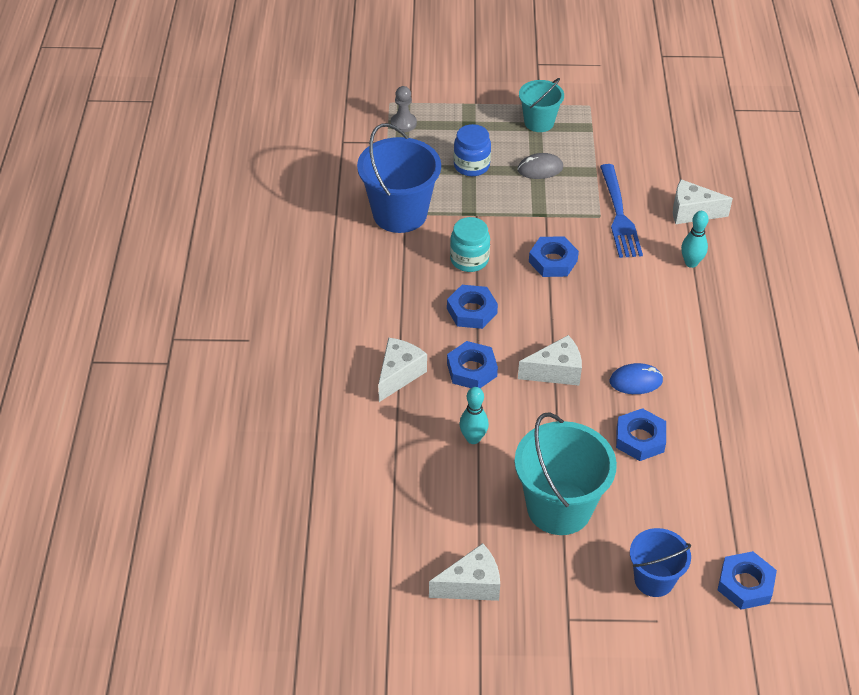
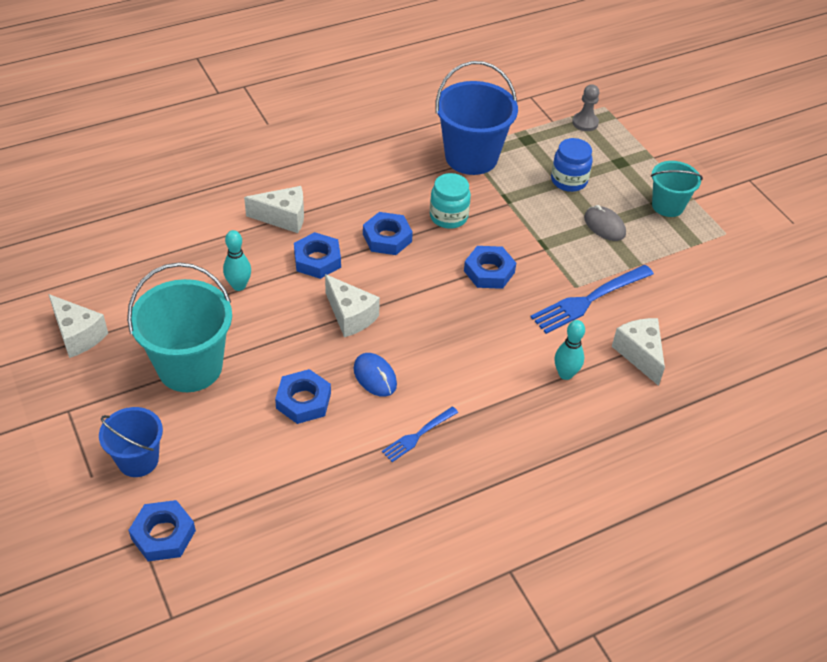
camera: 60 degrees right, 0 degrees up
(712, 377) = (418, 435): none -> blue fork

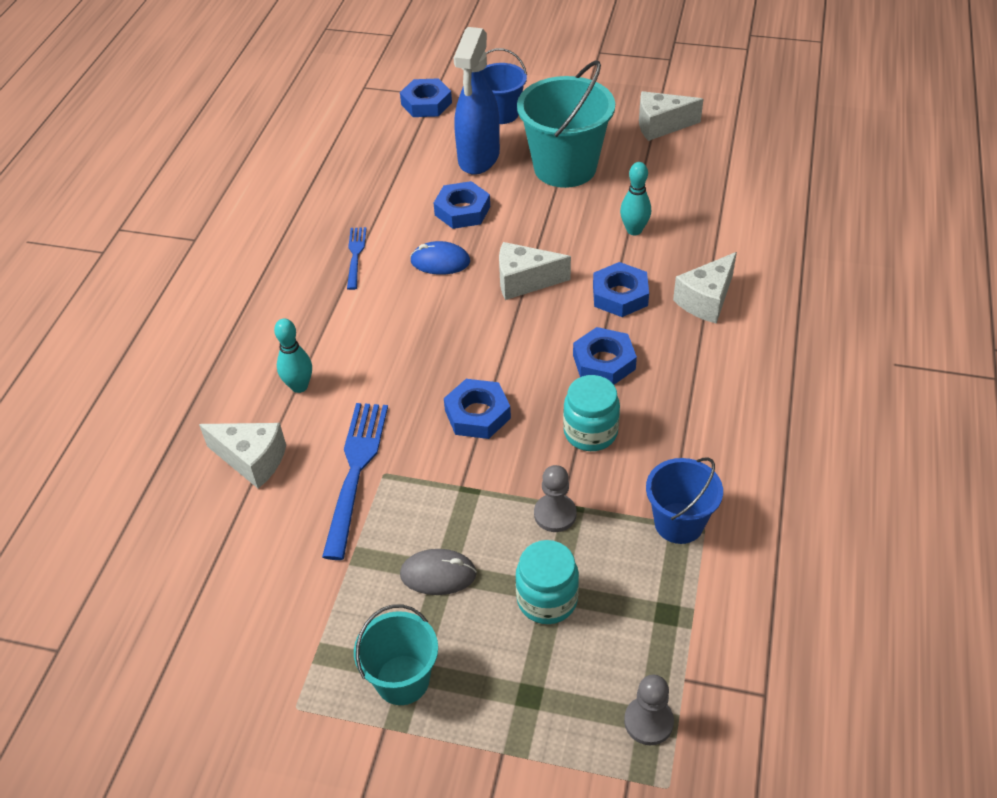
camera: 135 degrees right, 0 degrees up
(223, 434) = (478, 158): none -> blue spray bottle
(471, 157) = (679, 523): blue bucket -> blue bucket, size x0.59
(518, 203) = (555, 514): none -> grey pawn
(569, 180) = (547, 599): blue jar -> turquoise jar

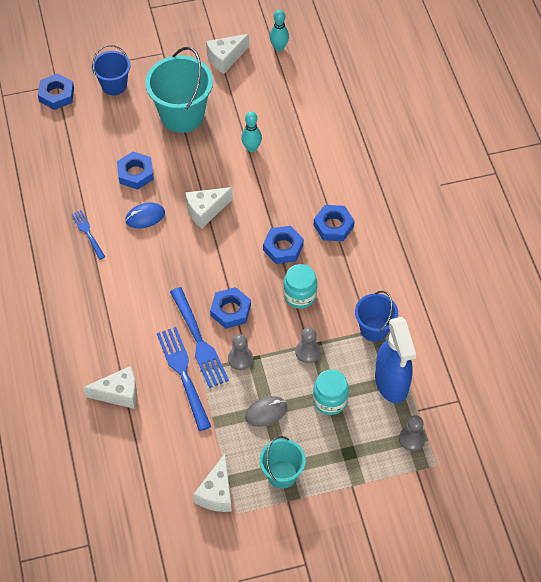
camera: 30 degrees left, 10 degrees up
(299, 386) = (114, 336): turquoise bowling pin -> turquoise bowling pin (279, 47)
(407, 436) = (199, 341): none -> blue fork
(449, 483) = (240, 359): none -> grey pawn
(478, 158) = (121, 128): blue spray bottle -> blue spray bottle (391, 383)
(620, 295) = (268, 198): blue nut -> blue nut (333, 226)
(706, 300) = (319, 182): white cheese -> white cheese (216, 493)

